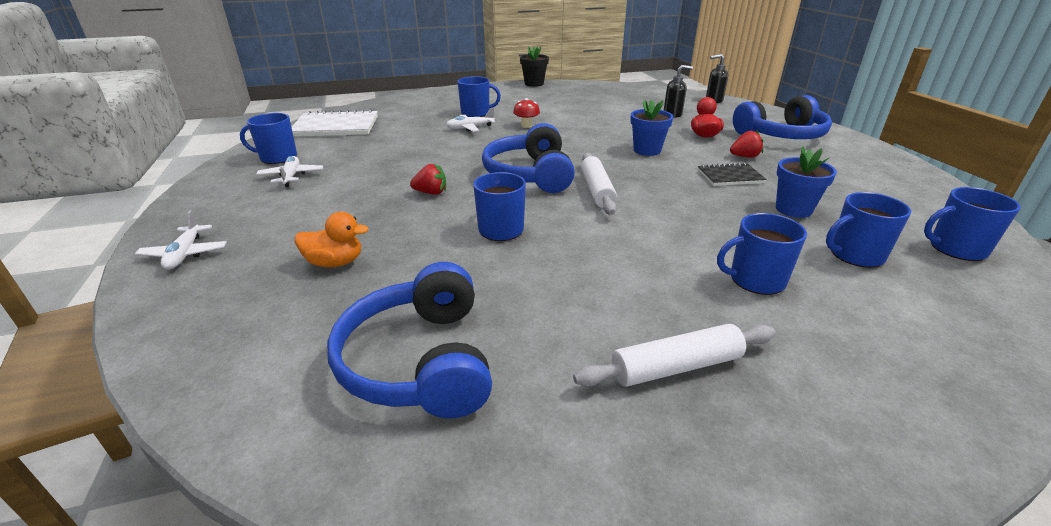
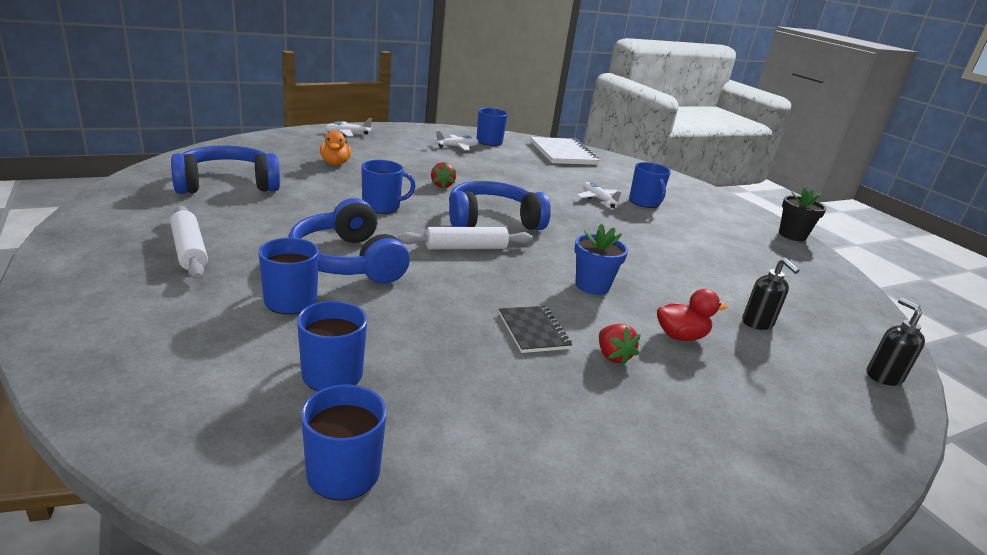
camera: 75 degrees right, 5 degrees down
(526, 125) = (626, 224): red mushroom -> none
(781, 135) = (742, 416): blue headphones -> blue headphones (348, 261)
(793, 209) = (445, 358): blue flower pot -> none

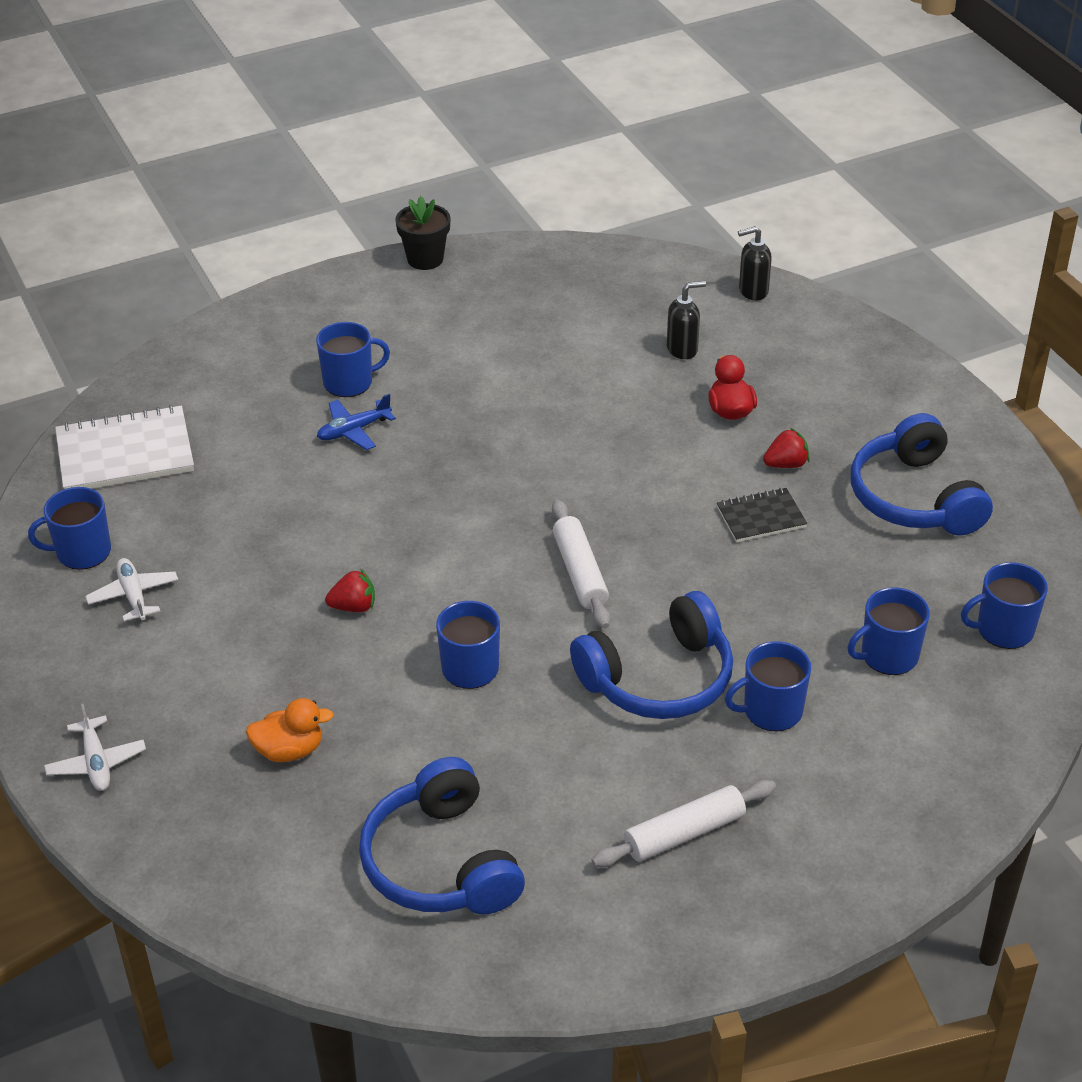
camera: 85 degrees left, 15 degrees up
(492, 221) = (481, 547): blue headphones -> blue headphones (914, 498)
(592, 286) = (644, 464): blue flower pot -> none
(598, 199) = (354, 430): white plane -> blue plane

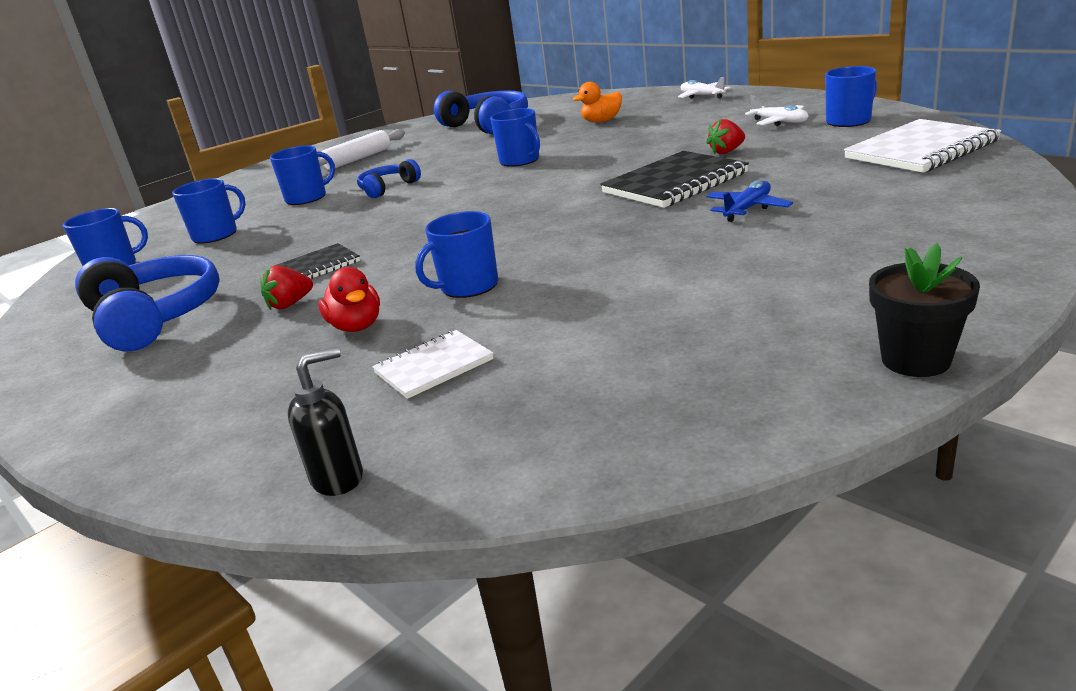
camera: 165 degrees right, 15 degrees down
(349, 382) = (805, 231): blue mug -> blue mug (468, 286)
(353, 607) = (624, 155): red strawberry -> red strawberry (726, 151)
(364, 508) = (675, 183): none -> black notebook
(580, 572) = (467, 205): white rolling pin -> none
(659, 678) = (388, 188): blue headphones -> blue headphones, size x0.54
(682, 349) = (433, 366): black soap dispenser -> white notebook

